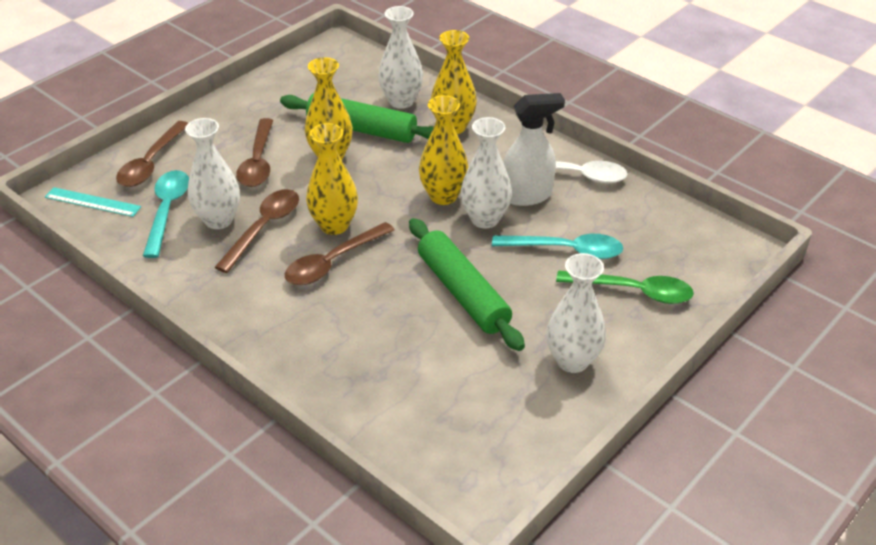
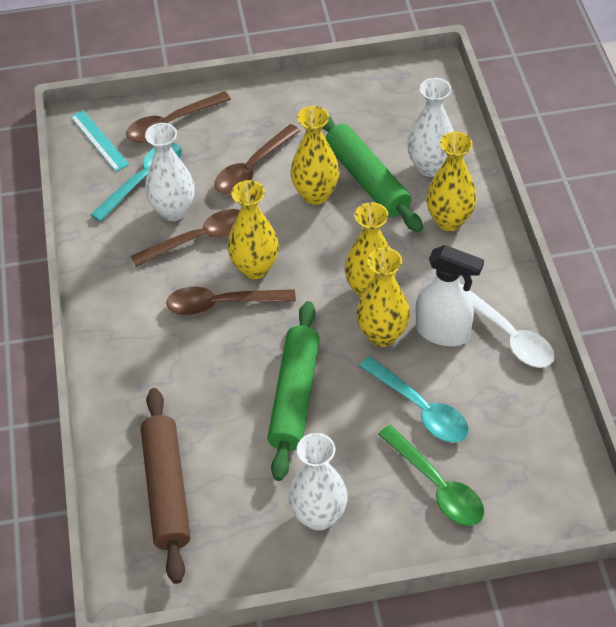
camera: 40 degrees right, 10 degrees up
(431, 415) = (167, 490): none -> brown rolling pin
(485, 219) = (382, 335): white vase -> yellow vase

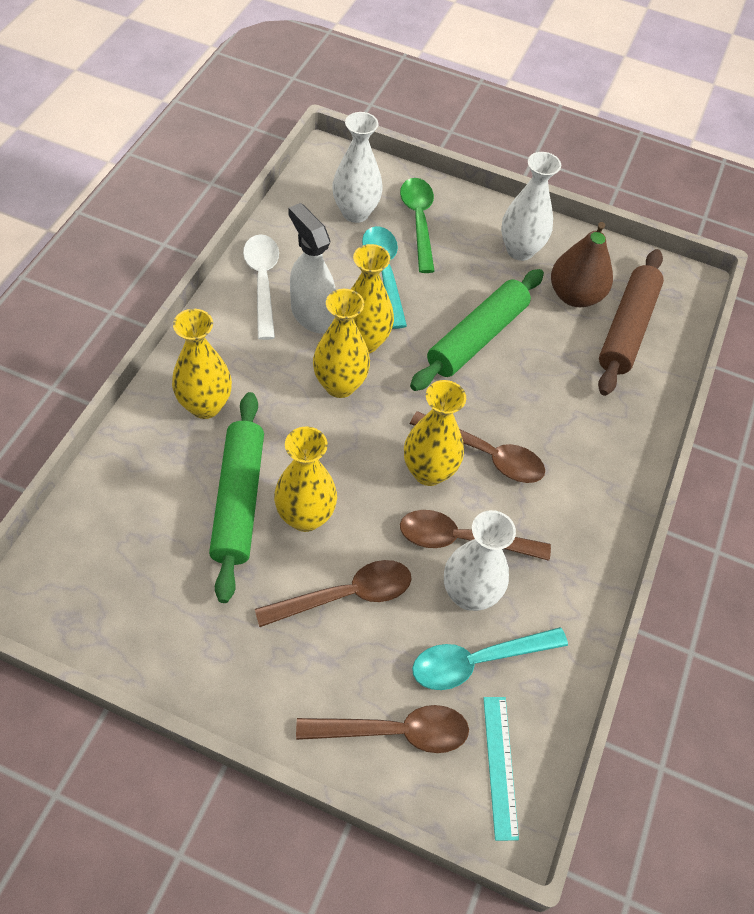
camera: 155 degrees left, 5 degrees up
(235, 496) = (575, 296): none -> brown pear
(430, 167) = (163, 474): white vase -> white vase (355, 213)

